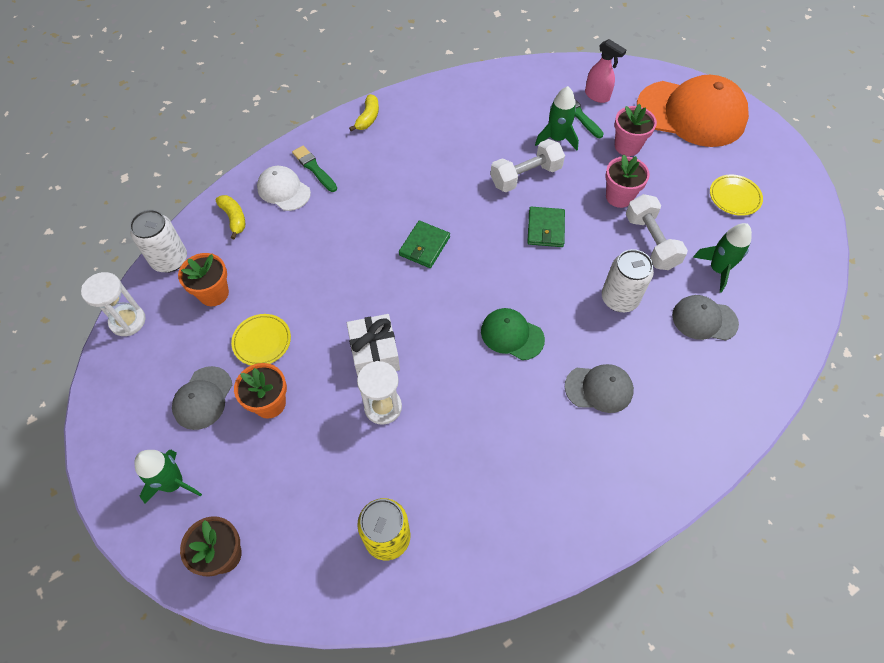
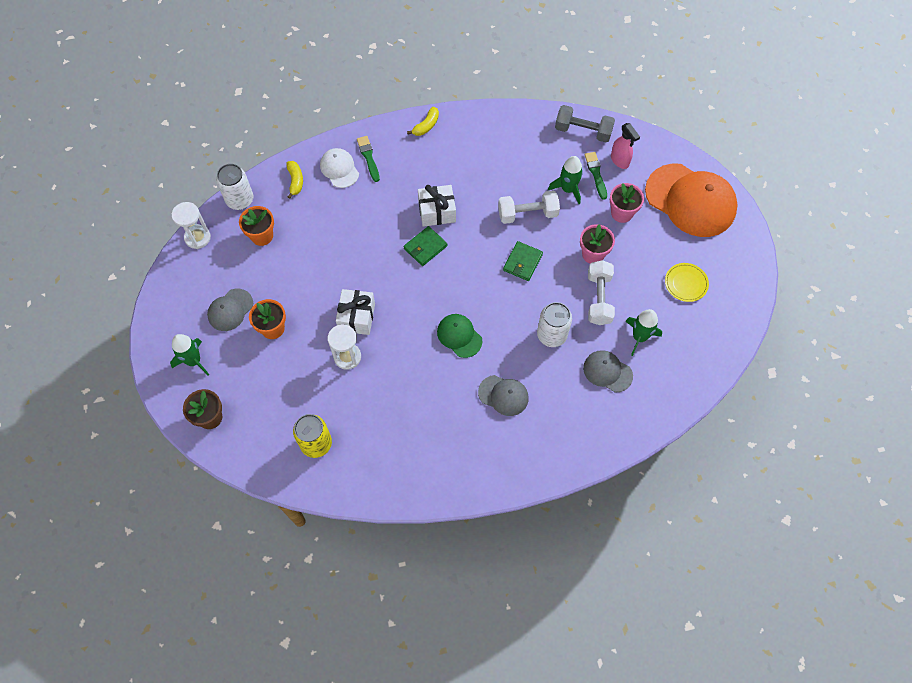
camera: 20 degrees right, 5 degrees up
(262, 341) = (283, 282): yellow plate -> none
(420, 203) = (437, 212): none -> white gift
(543, 78) = (583, 131): none -> grey dumbbell

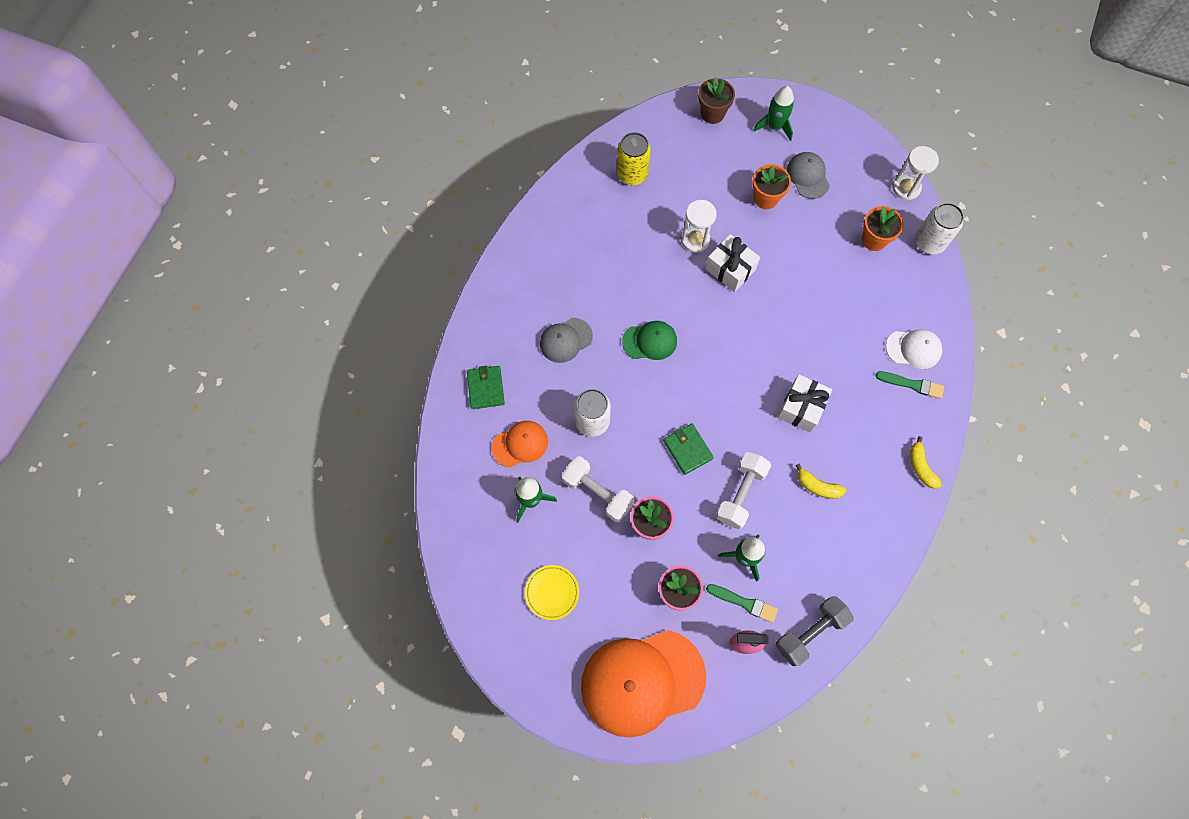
camera: 125 degrees right, 5 degrees up
(295, 181) = (923, 301): yellow banana -> yellow banana (817, 486)
(425, 247) = (766, 371): green wallet -> green wallet (486, 388)
(607, 371) = (520, 444): grey cap -> orange cap

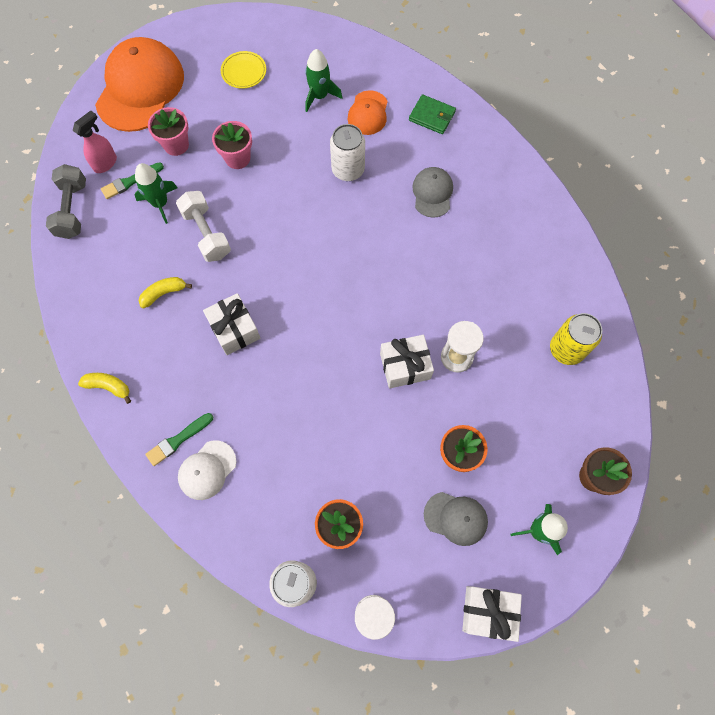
camera: 125 degrees right, 0 degrees up
(597, 493) = (289, 140): white dumbbell -> none
(650, 341) = (384, 254): green cap -> none
(687, 449) = (271, 220): green wallet -> none
(847, 127) = (488, 612): none -> white gift

